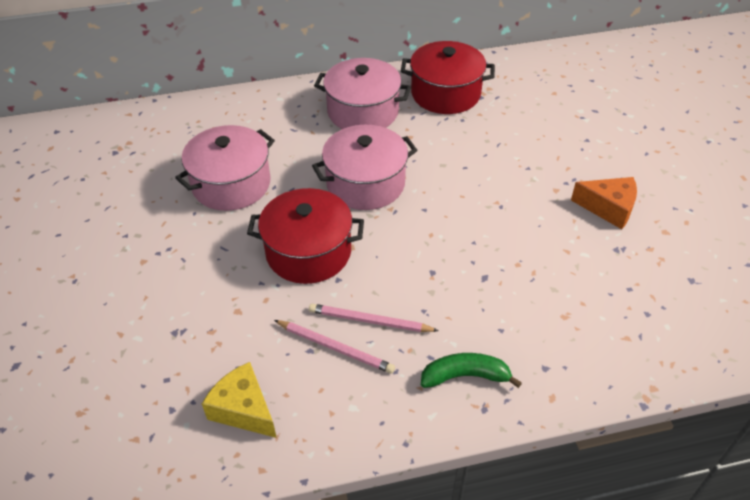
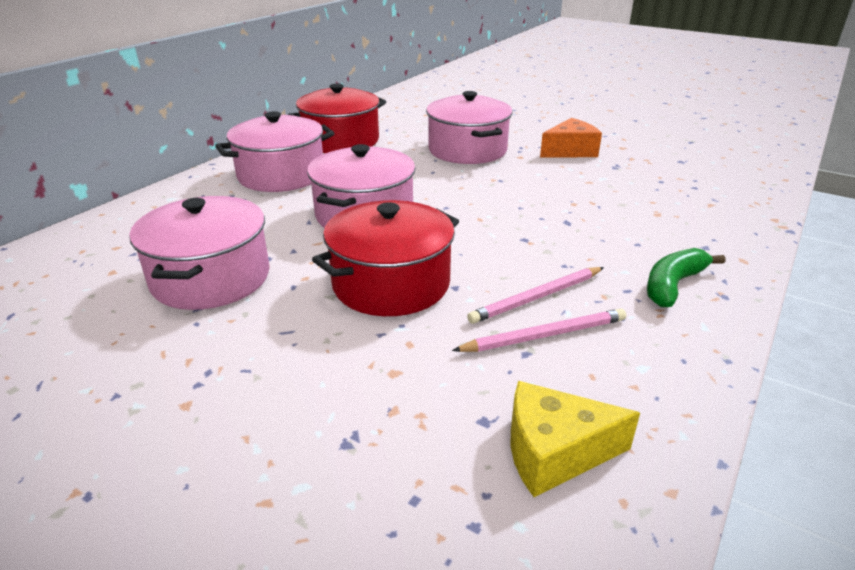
camera: 45 degrees left, 15 degrees down
(524, 158) = (467, 150): none -> pink pot

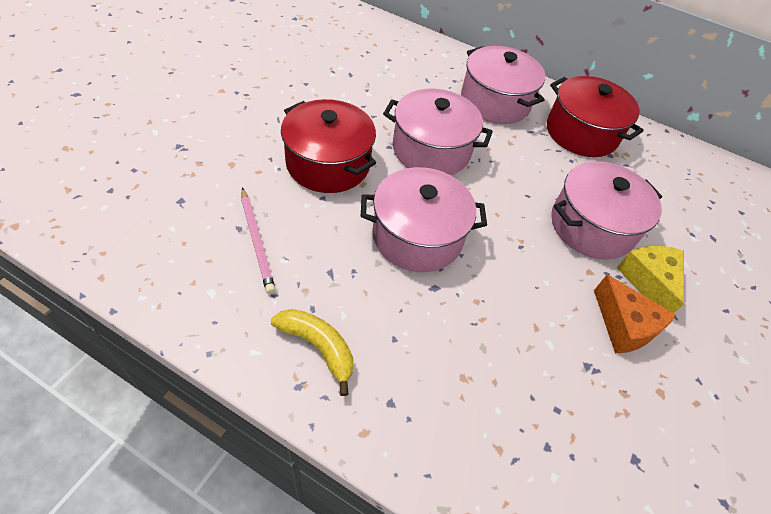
camera: 80 degrees right, 20 degrees up
(211, 278) = (338, 84): pink pot -> pink pot (417, 236)
(537, 297) = (305, 244): pink pencil -> none
(554, 453) = (146, 228): yellow cheese -> yellow cheese (649, 281)
(673, 285) = (318, 347): green banana -> yellow banana

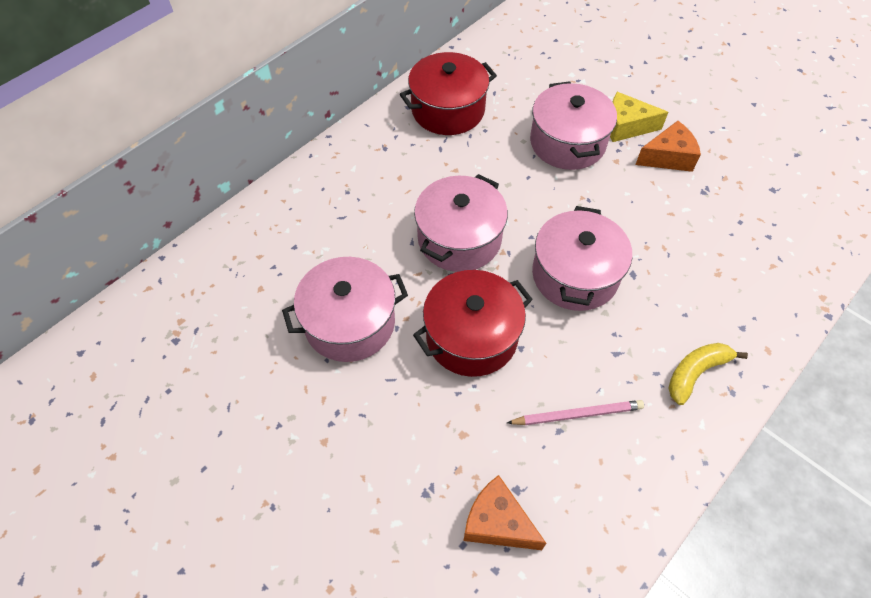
camera: 70 degrees left, 5 degrees up
(151, 189) = (497, 523): none -> orange cheese
(495, 102) = (390, 165): pink pot -> pink pot (350, 323)

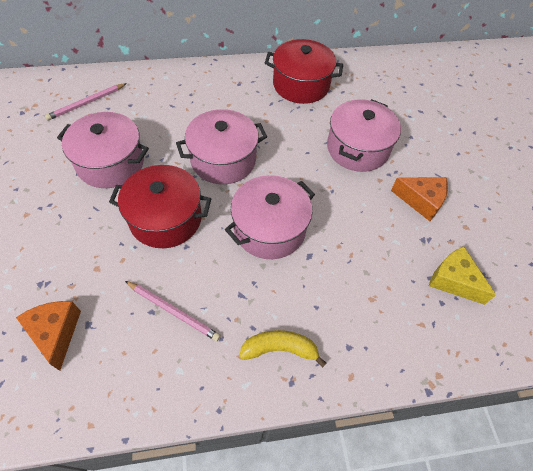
camera: 35 degrees right, 0 degrees up
(242, 278) = (86, 103): none -> pink pencil
(626, 126) = (412, 163): yellow cheese -> yellow cheese (453, 280)

